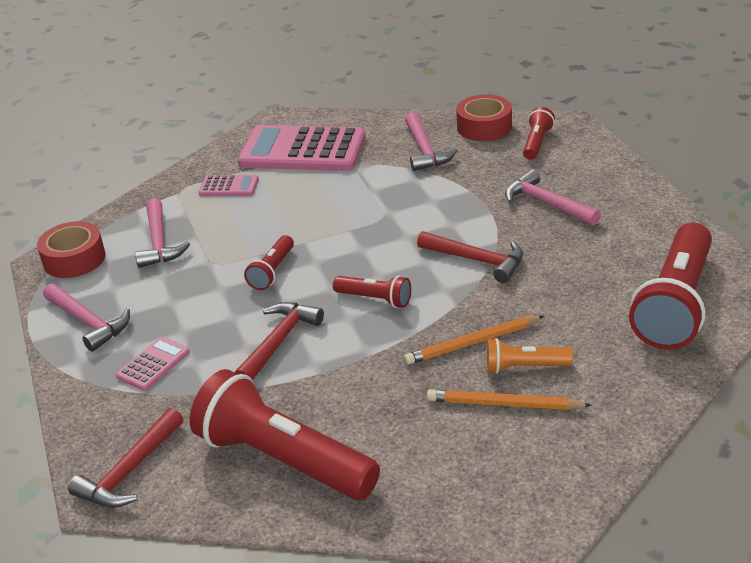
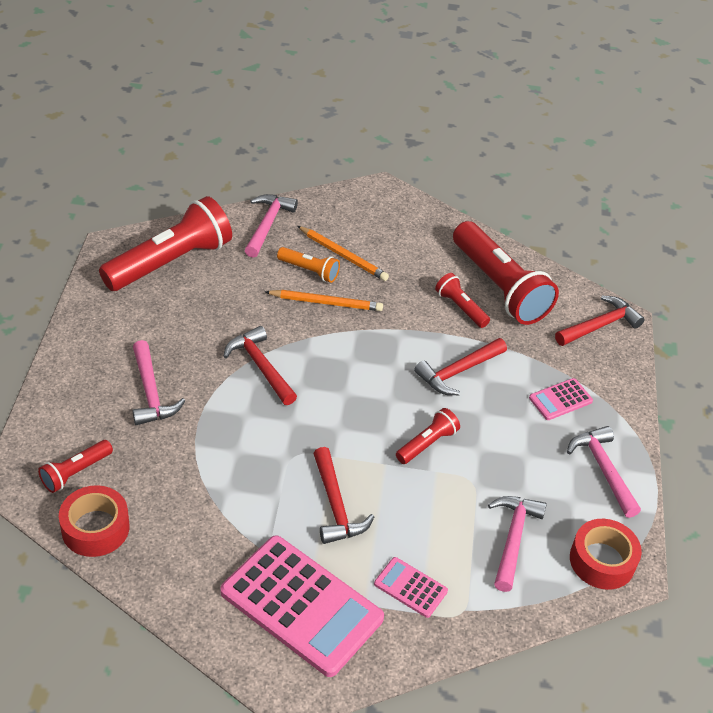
camera: 160 degrees left, 10 degrees up
(321, 203) = (336, 506): none -> red hammer
(375, 299) = (364, 372): red flashlight -> red flashlight (460, 308)
(425, 150) = (183, 526): pink hammer -> pink hammer (267, 224)

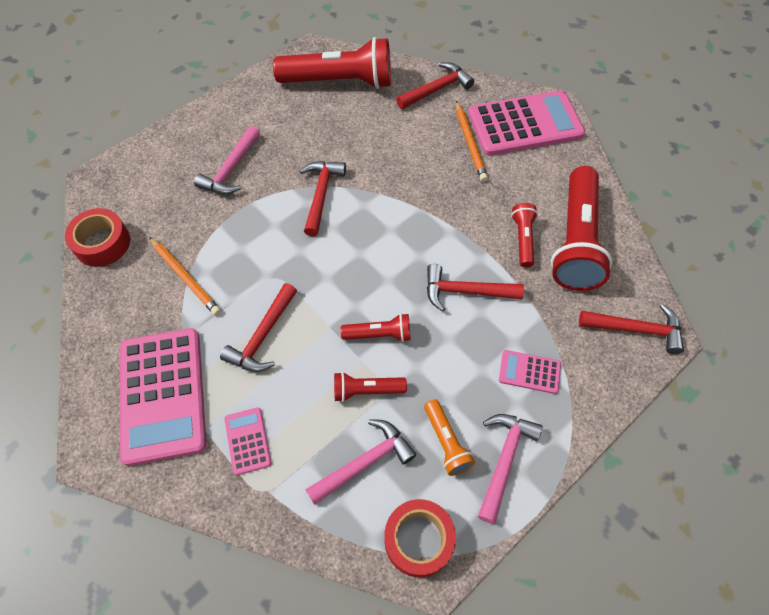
camera: 45 degrees right, 15 degrees up
(75, 472) = (131, 196): red flashlight -> red flashlight (366, 390)
(267, 224) = (437, 89): pink hammer -> red hammer
(309, 271) = (431, 141): orange flashlight -> orange flashlight (446, 442)
(326, 303) = (418, 173): orange pencil -> orange pencil (185, 277)
(371, 217) = (525, 124): none -> pink calculator

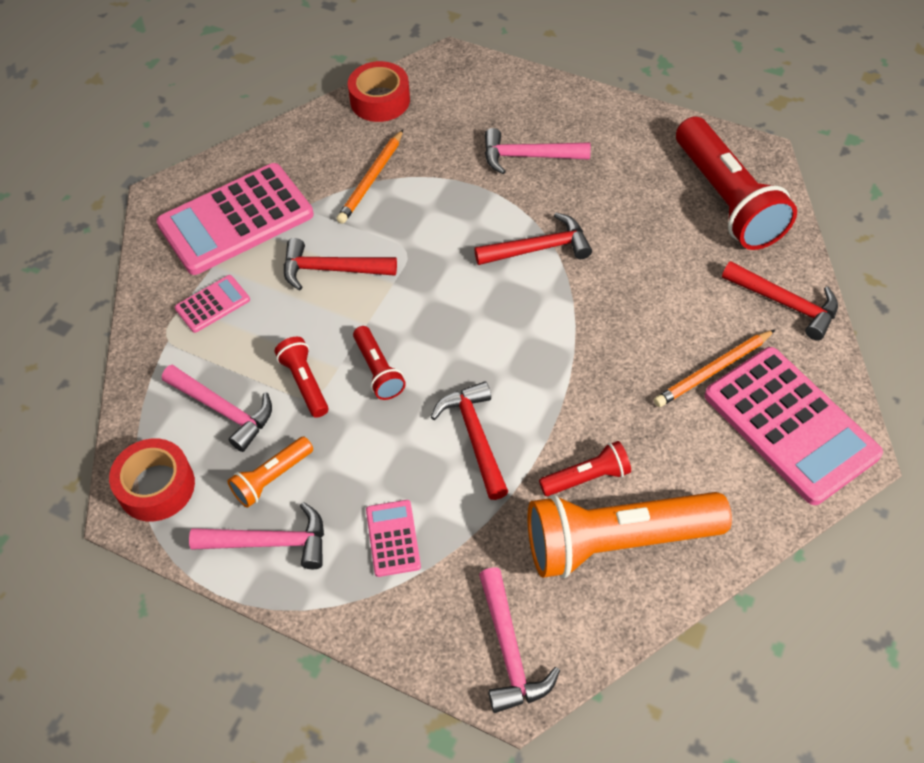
camera: 70 degrees right, 5 degrees down
(575, 241) = (617, 541): red flashlight -> orange flashlight
(636, 329) = (509, 651): red hammer -> pink hammer

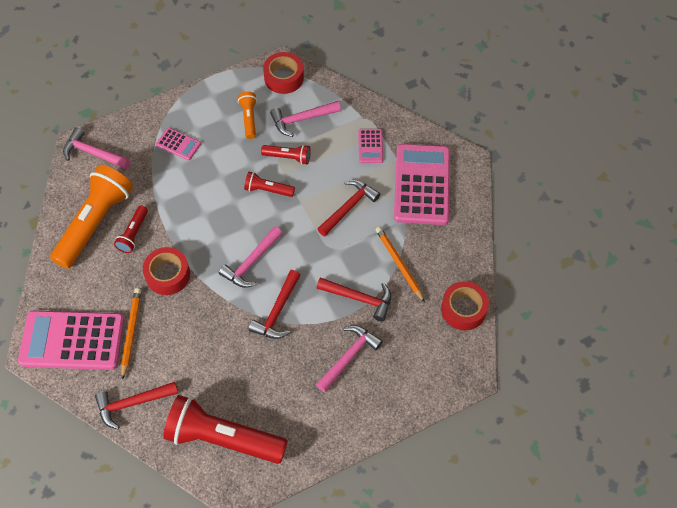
camera: 125 degrees right, 5 degrees up
(270, 542) = (219, 102): pink hammer -> pink hammer (251, 263)
(475, 437) = (195, 205): red hammer -> red hammer (359, 298)
(603, 390) = (168, 275): none -> red tape

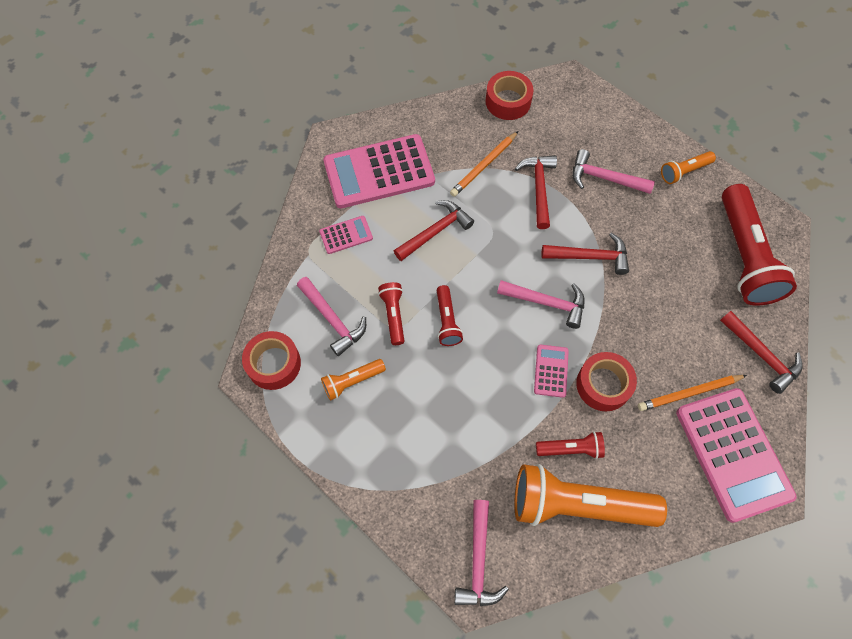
camera: 110 degrees left, 5 degrees up
(178, 144) = (422, 452): pink calculator -> pink calculator (551, 371)
(329, 430) = (684, 171): none -> orange flashlight
(348, 207) = (435, 231): red hammer -> red hammer turned 120 degrees clockwise

